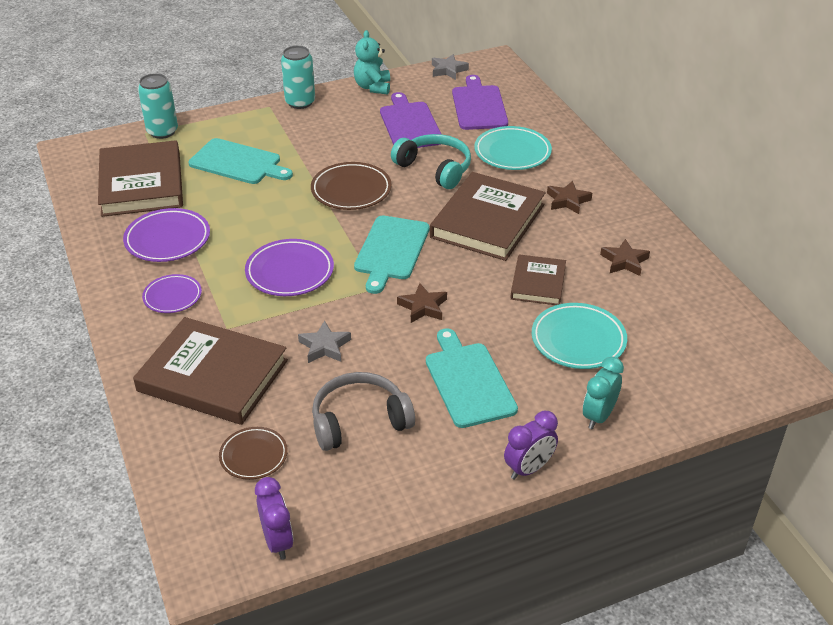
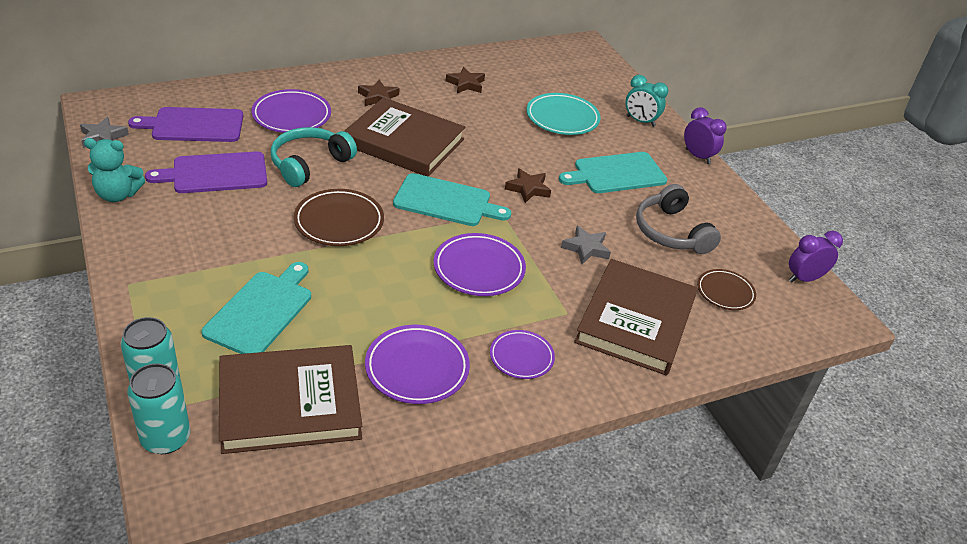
camera: 95 degrees left, 0 degrees up
(300, 102) = (129, 256): turquoise can -> turquoise can (166, 438)
(512, 152) = (291, 116): turquoise plate -> purple plate
(538, 283) = (494, 127): brown book -> none

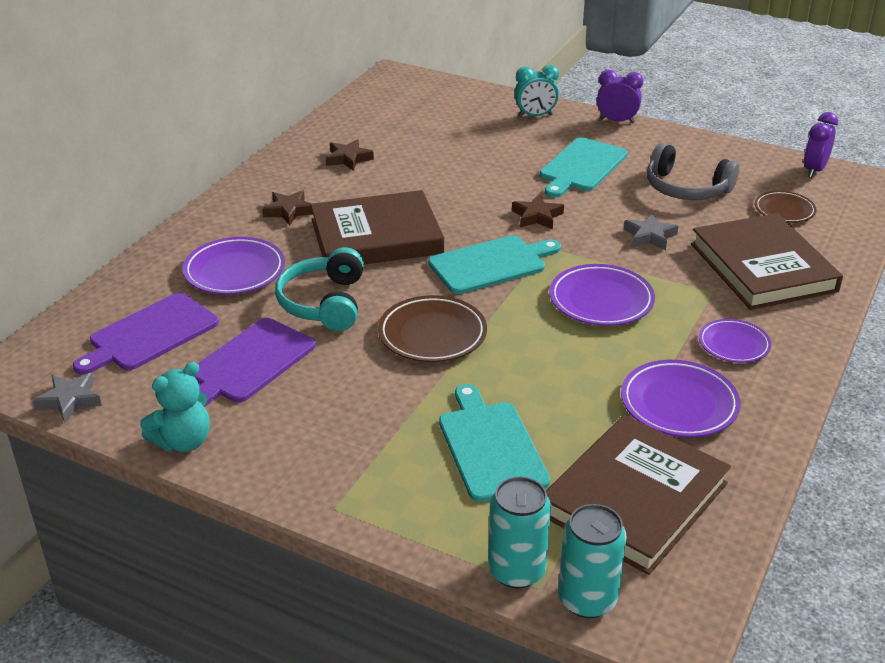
camera: 35 degrees left, 5 degrees down
(562, 118) = (473, 145): turquoise plate -> none

